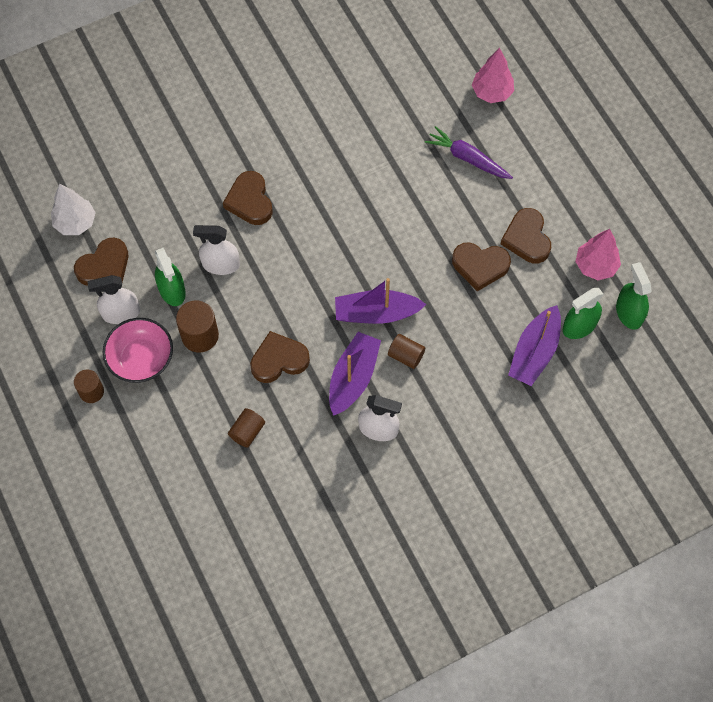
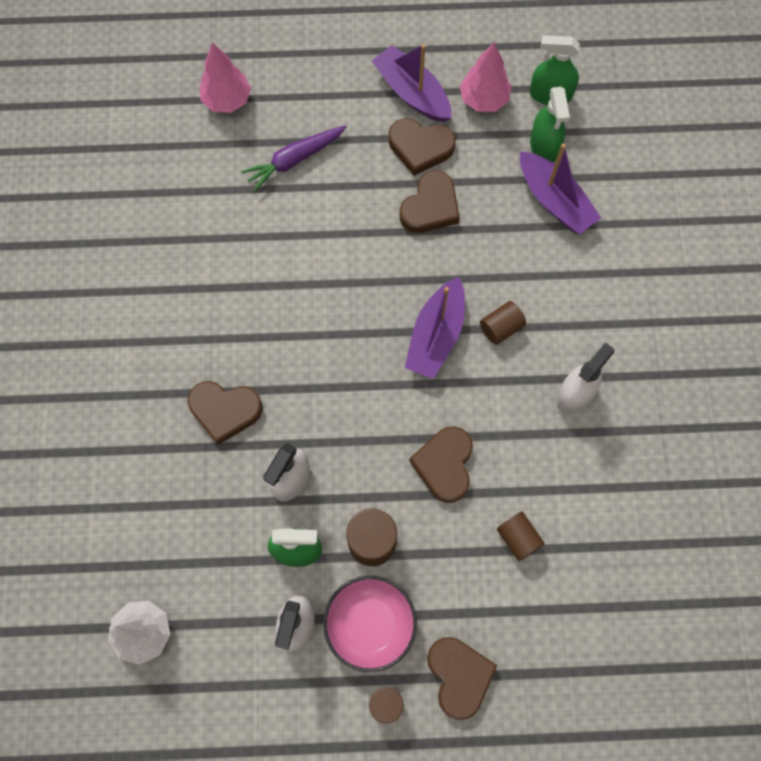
camera: 65 degrees left, 5 degrees up
(104, 267) = (224, 620): brown heart -> brown heart (459, 676)
(353, 378) = (503, 394): purple boat -> purple boat (412, 93)

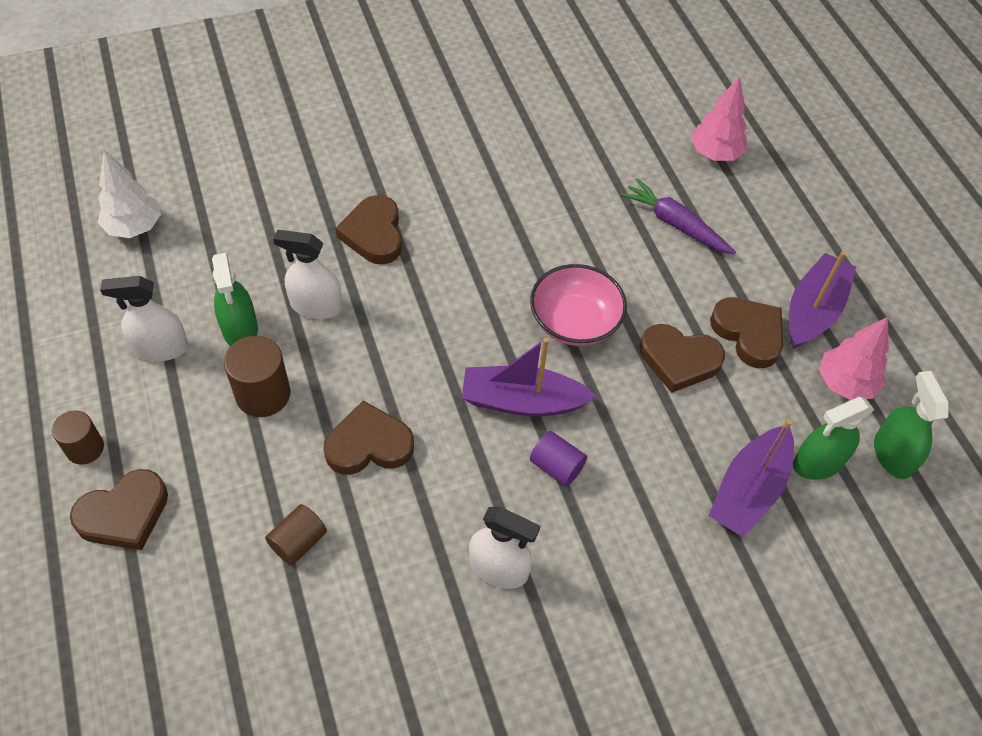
camera: 70 degrees right, 15 degrees down
(370, 625) = (170, 413): pink bowl -> pink bowl (574, 322)
(420, 147) = (748, 334): brown heart -> brown heart turned 150 degrees clockwise
(501, 328) = (556, 466): brown cylinder -> purple cylinder

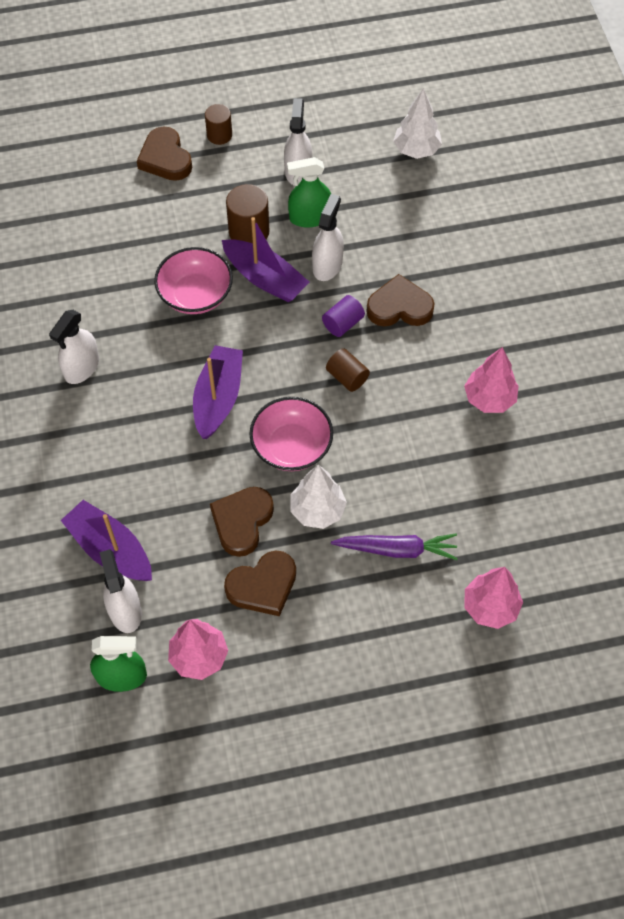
camera: 100 degrees right, 5 degrees up
(298, 542) = (126, 251): brown cylinder -> brown cylinder (347, 377)
(369, 444) = (195, 295): brown heart -> pink bowl
(485, 157) = (489, 399): none -> pink tree
(556, 466) = (156, 414): purple cylinder -> purple cylinder (343, 323)
(648, 292) = (317, 510): none -> white tree
(675, 224) = (397, 549): purple carrot -> purple carrot turned 45 degrees clockwise
(813, 310) = (282, 651): purple boat -> purple boat (265, 278)
(818, 462) = (125, 611): green spray bottle -> white spray bottle

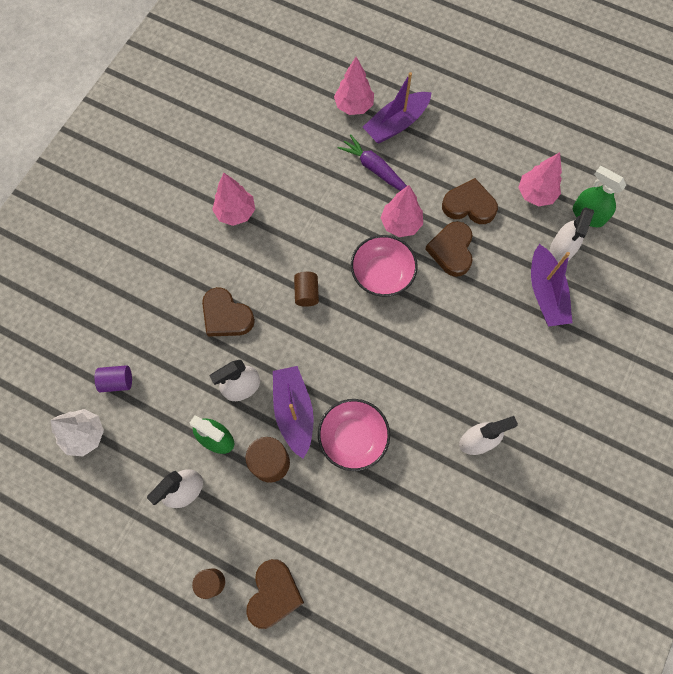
camera: 140 degrees left, 10 degrees up
(218, 398) = (401, 343): purple boat -> purple boat (396, 124)
(242, 522) = (451, 250): brown heart -> brown heart turned 120 degrees clockwise
(317, 510) = (401, 224): white tree -> pink tree
(343, 323) = (274, 333): purple cylinder -> purple cylinder (117, 381)

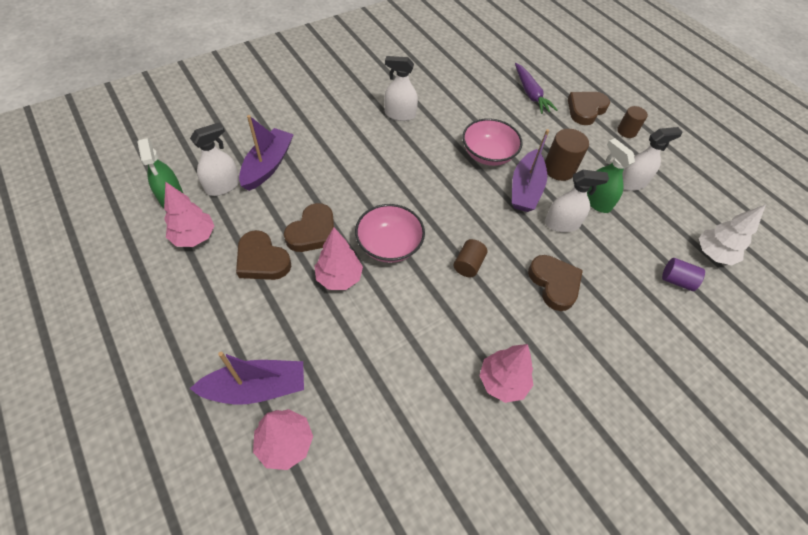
camera: 155 degrees left, 15 degrees down
(375, 169) = (321, 346): purple carrot -> purple carrot (530, 94)

